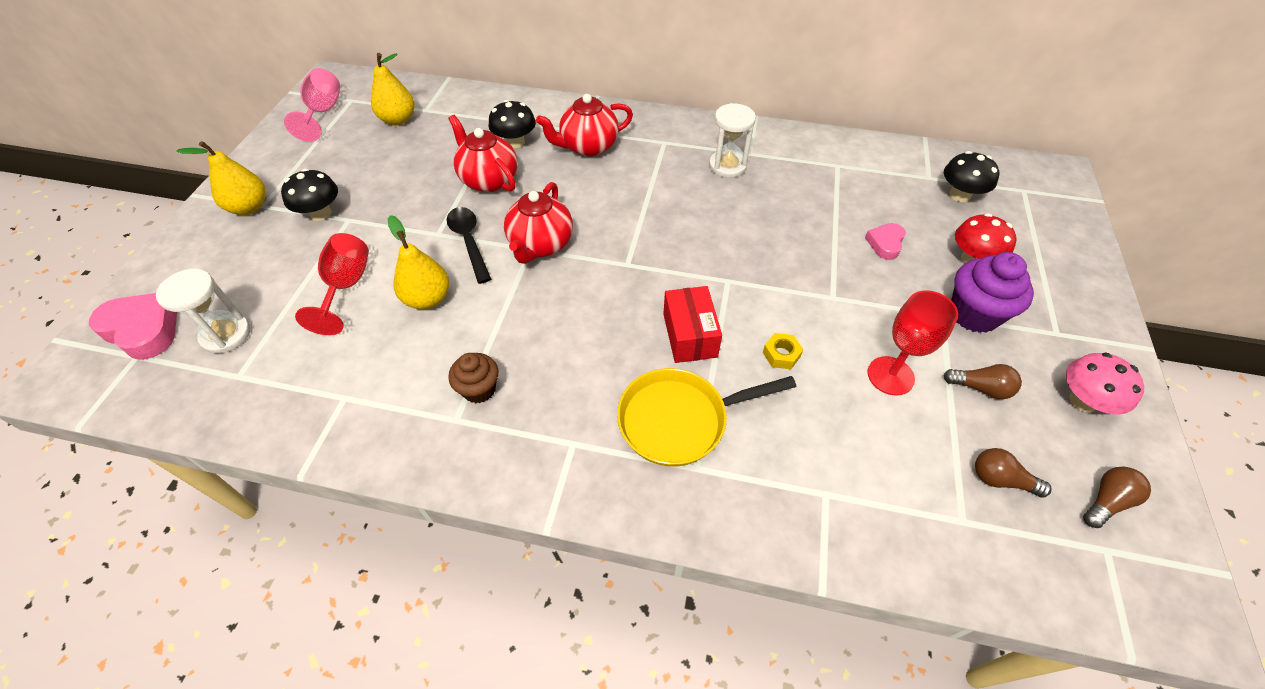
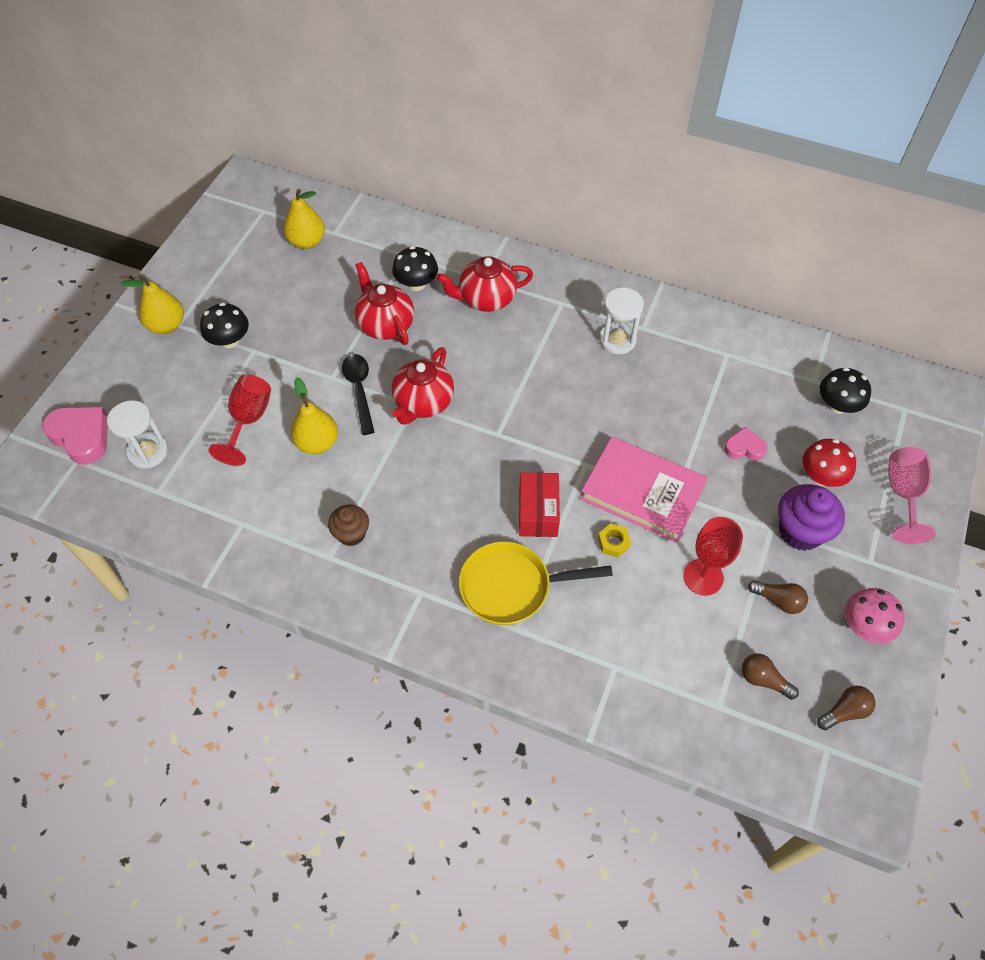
camera: 10 degrees right, 5 degrees up
(323, 112) = (236, 223): pink goblet -> pink goblet (903, 494)
(796, 299) = (642, 492): none -> pink book
(885, 243) = (744, 448): pink heart -> pink heart turned 60 degrees clockwise

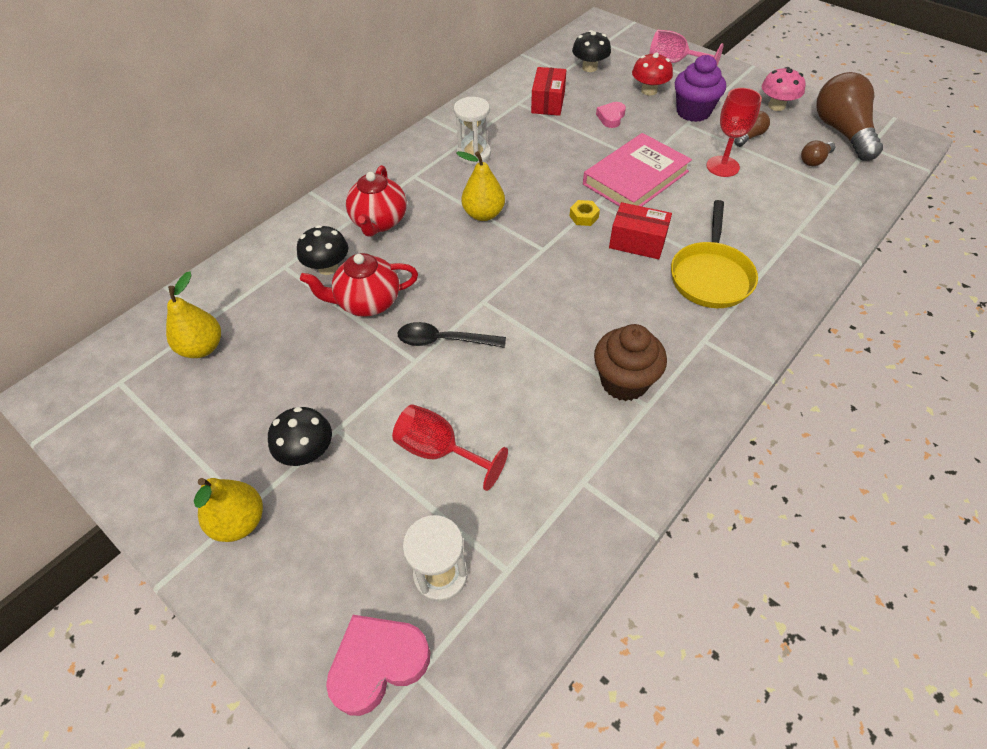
camera: 70 degrees left, 5 degrees down
(317, 443) = (498, 390): yellow pear -> yellow pear (483, 214)
(351, 534) = (624, 381): brown cupcake -> brown cupcake, size x1.59
(423, 403) = (484, 293): red teapot -> none
(613, 543) = (680, 205): yellow nut -> yellow nut (584, 217)
(742, 381) = (548, 102): none -> red box
(844, 711) = (842, 132): brown light bulb -> brown light bulb, size x2.17

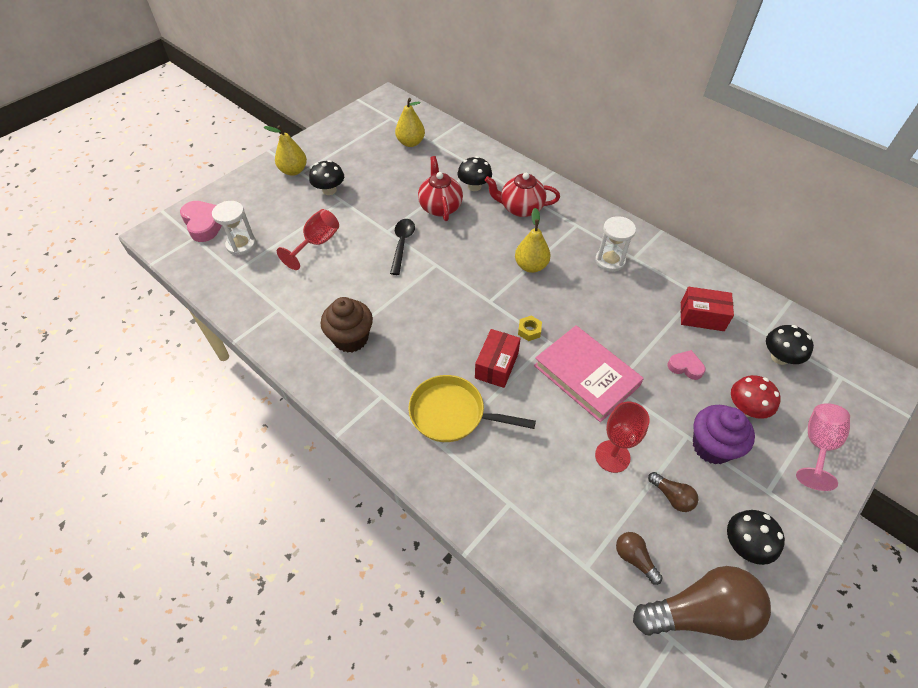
camera: 90 degrees right, 0 degrees up
(776, 106) = (745, 545): pink mushroom -> black mushroom

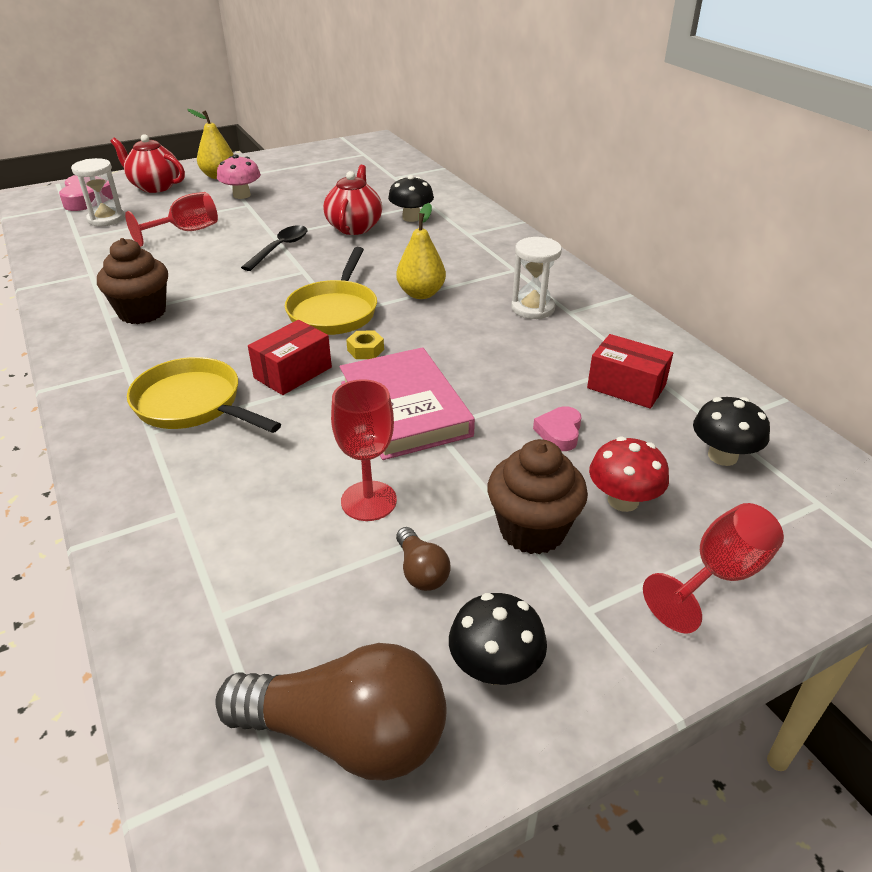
camera: 20 degrees right, 15 degrees down
(329, 190) = (242, 195): black mushroom -> pink mushroom
(411, 143) = (368, 174): yellow pear -> none
(485, 299) = (334, 311): none -> yellow pan
(520, 208) = (452, 244): red teapot -> red teapot (155, 187)
(634, 558) = (300, 628): brown light bulb -> none
(685, 367) = (559, 432): pink heart -> pink heart turned 120 degrees counterclockwise
(712, 446) = (532, 530): purple cupcake -> brown cupcake
(817, 445) = (719, 575): pink goblet -> red goblet

